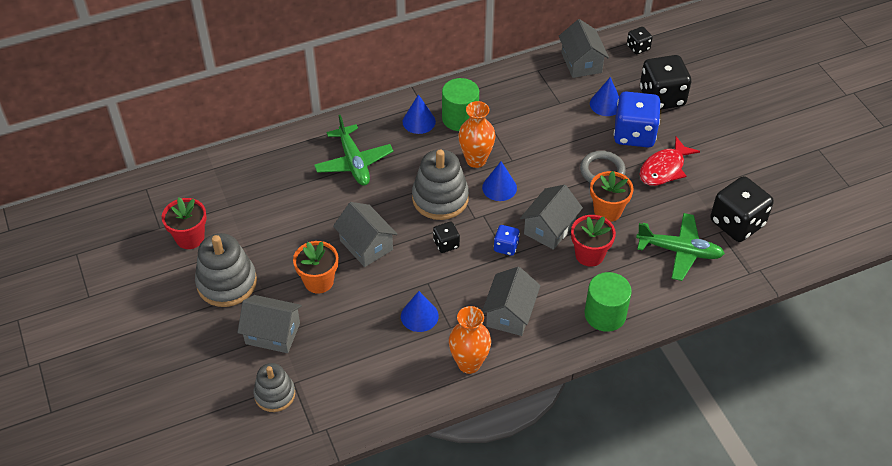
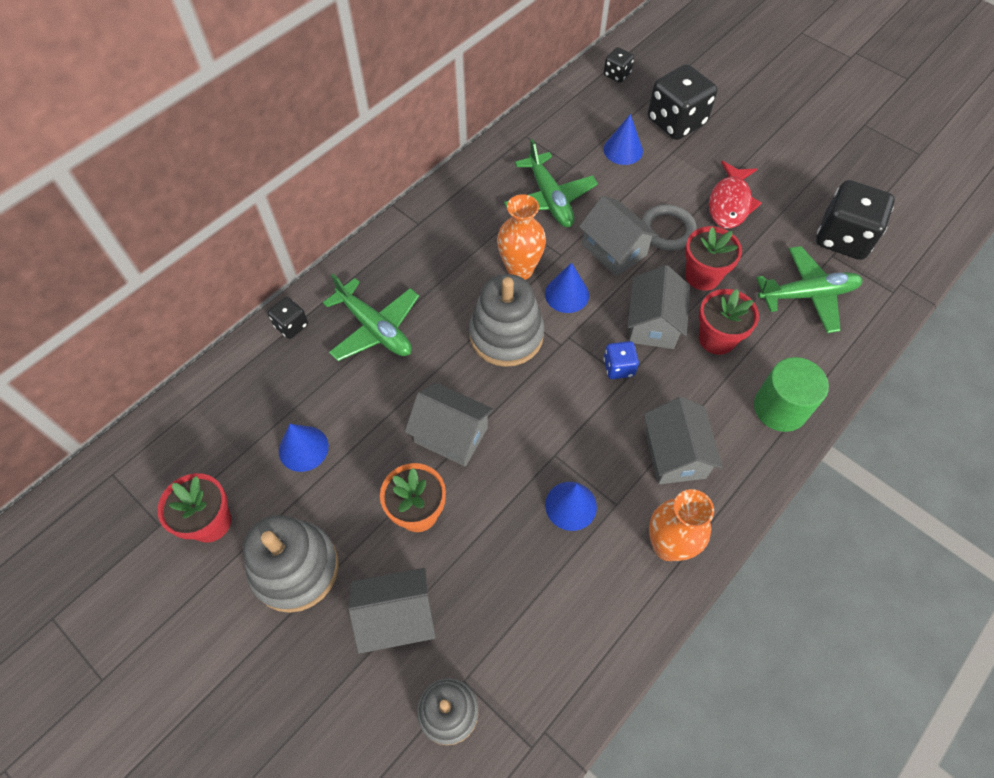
camera: 25 degrees left, 10 degrees up
(419, 121) = (425, 246): blue cone -> blue cone (303, 448)
(446, 244) = (547, 392): black dice -> black dice (291, 325)
(460, 118) = (472, 224): green cylinder -> none
(527, 120) = (549, 199): none -> green plane
(581, 62) = (568, 111): grey house -> grey house (614, 250)
(607, 211) = (702, 276): orange flower pot -> red flower pot
(634, 134) = (674, 174): blue dice -> none

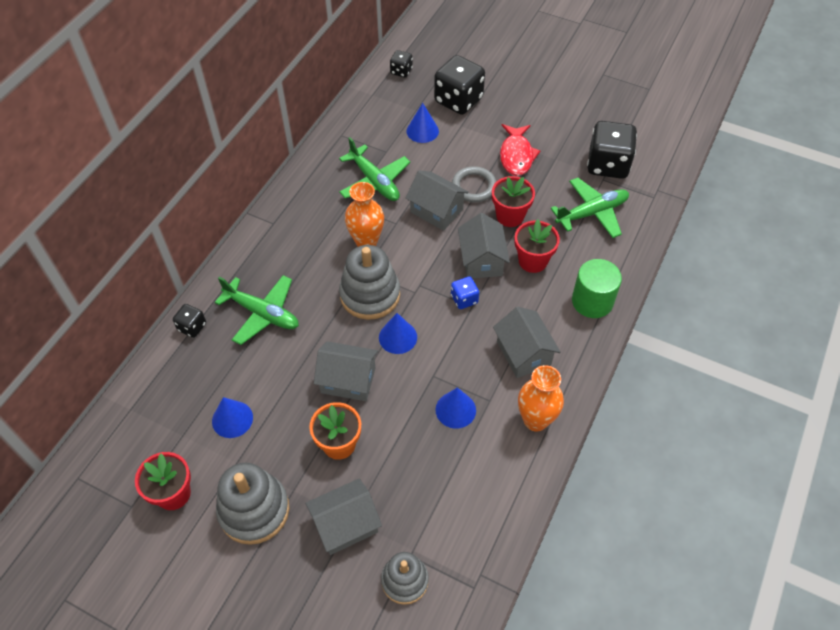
camera: 15 degrees left, 5 degrees down
(567, 294) = (409, 253): blue cone -> blue cone (398, 337)

